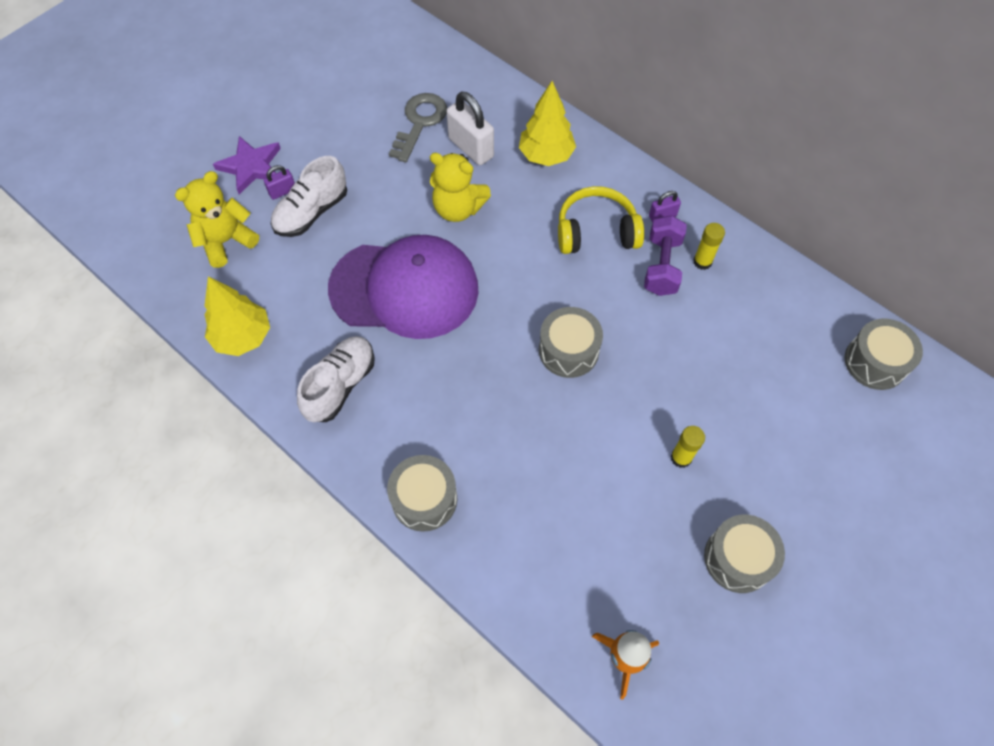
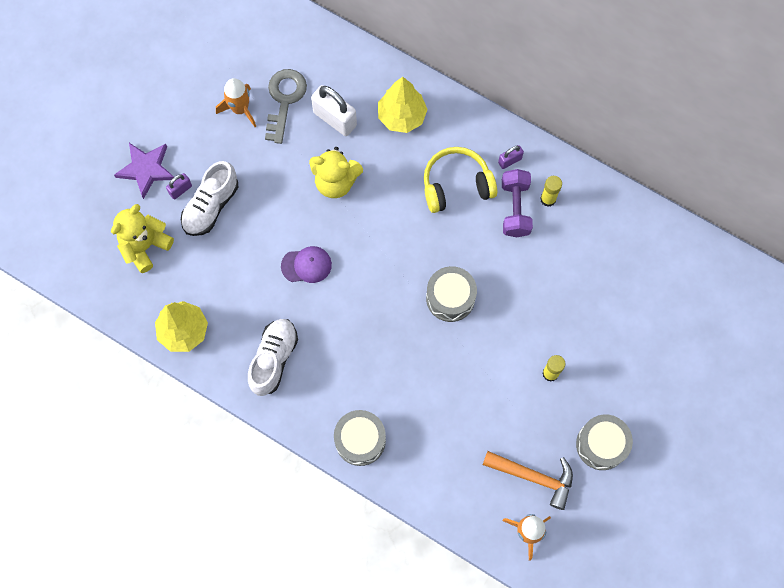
camera: 10 degrees left, 10 degrees up
(369, 124) = (240, 109): none -> orange rocket
(404, 289) = (306, 265): purple cap -> purple cap, size x0.40
(643, 585) = (534, 477): none -> orange hammer
(875, 362) = (693, 267): grey drum -> none

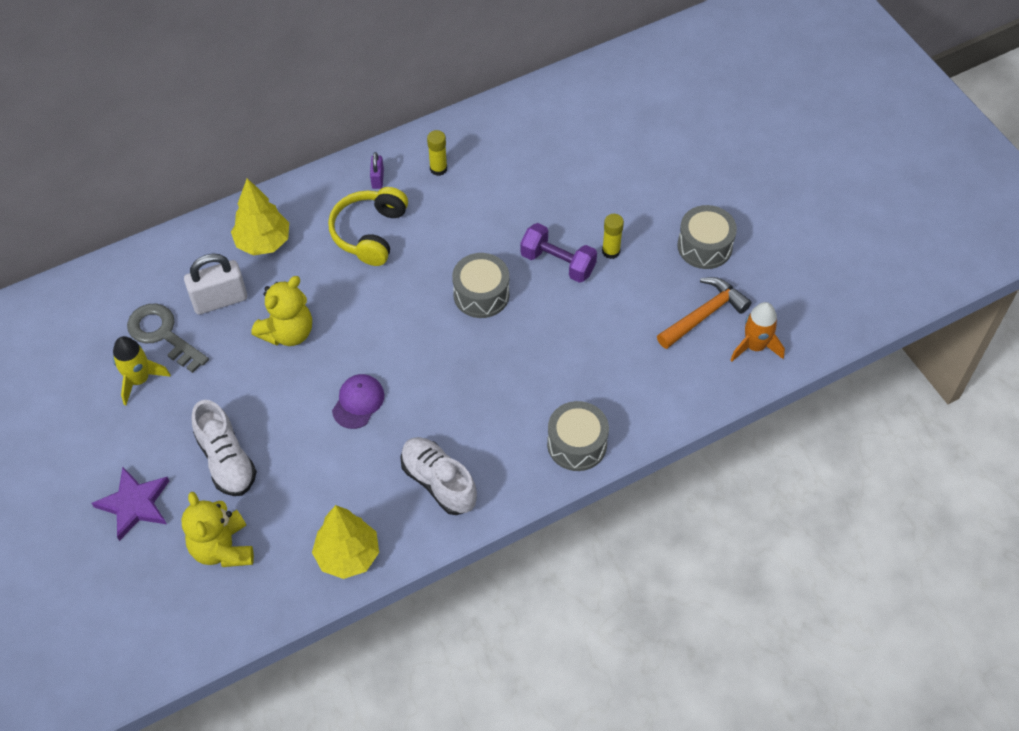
camera: 60 degrees left, 15 degrees down
(180, 190) = (185, 481): purple padlock -> none
(240, 109) = (139, 380): orange rocket -> yellow rocket
(515, 209) = (429, 198): purple dumbbell -> purple dumbbell (558, 263)

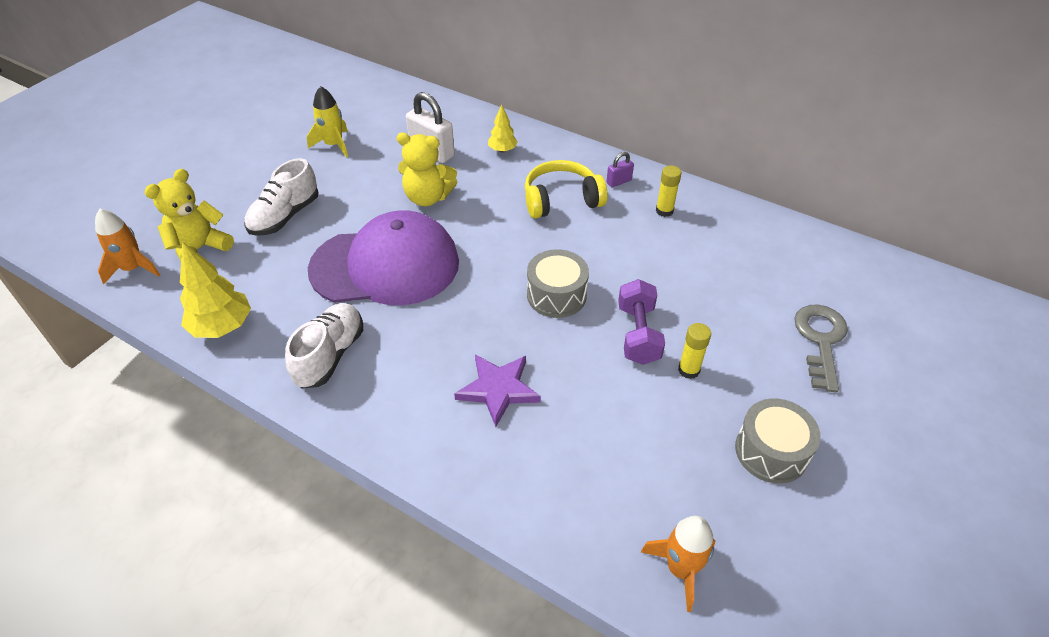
camera: 60 degrees right, 10 degrees down
(134, 504) = (221, 188): purple star -> purple star (498, 389)
(162, 334) = (381, 139): grey key -> grey key (820, 340)
(210, 614) = (133, 269): none -> orange rocket
(263, 242) = (502, 150): yellow tree -> yellow tree, size x0.57
(358, 402) = (385, 266): purple cap -> purple cap, size x2.47
(577, 444) = (434, 446): grey drum -> none
(704, 314) = (682, 492): orange hammer -> none

